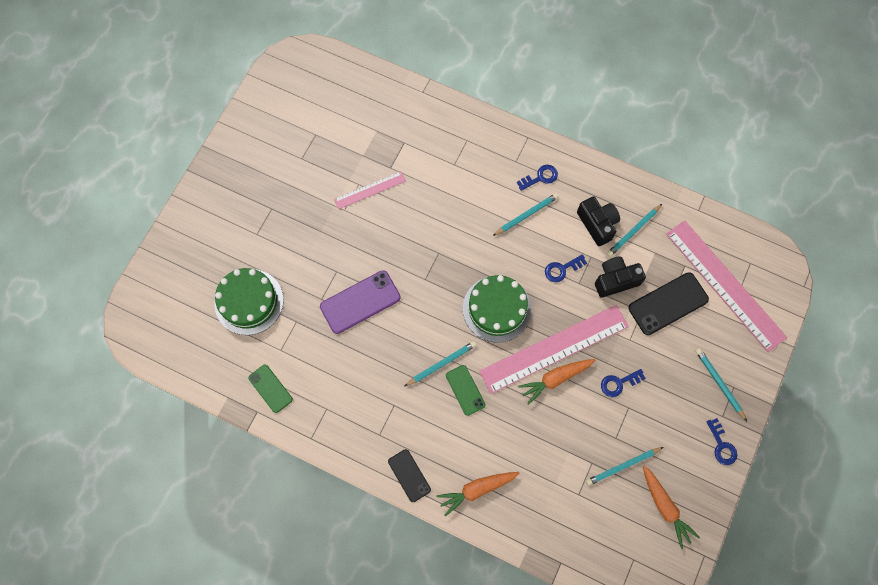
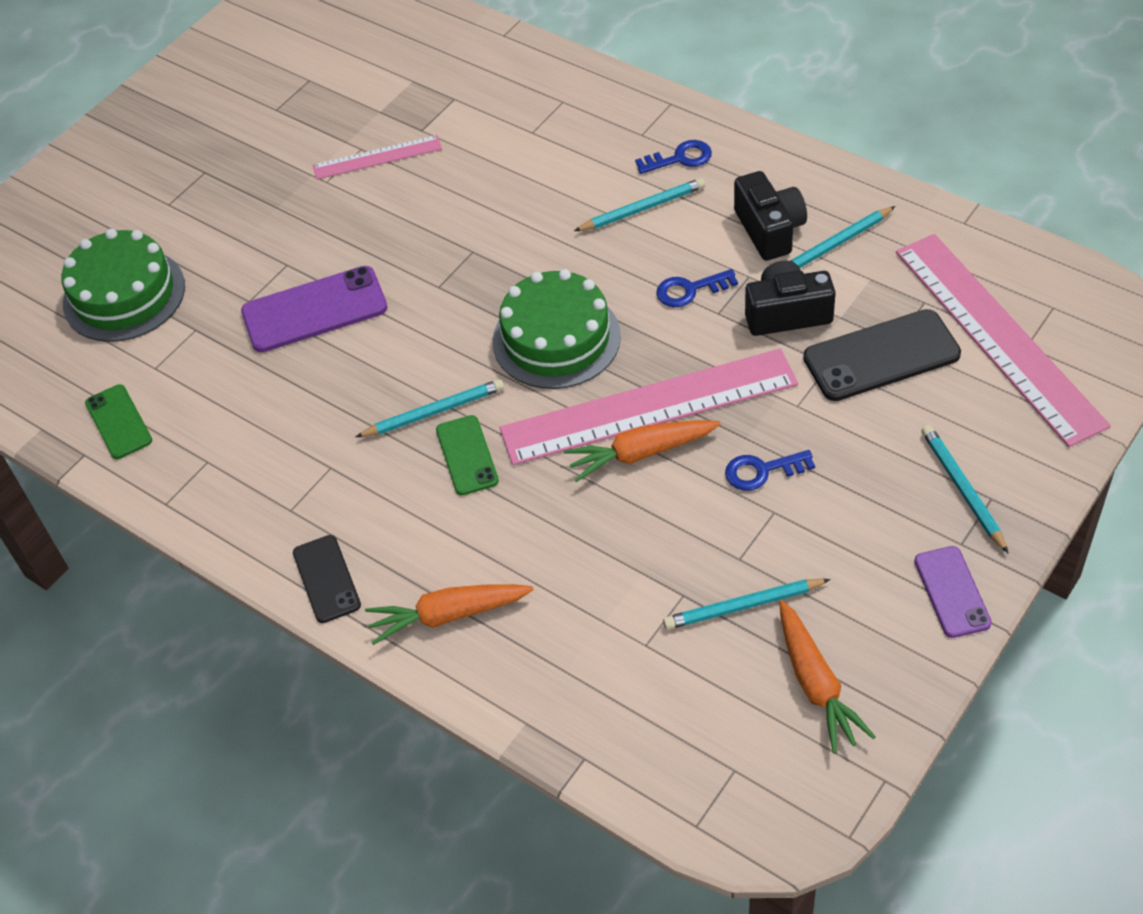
camera: 15 degrees right, 20 degrees down
(722, 445) = (951, 592): blue key -> purple phone

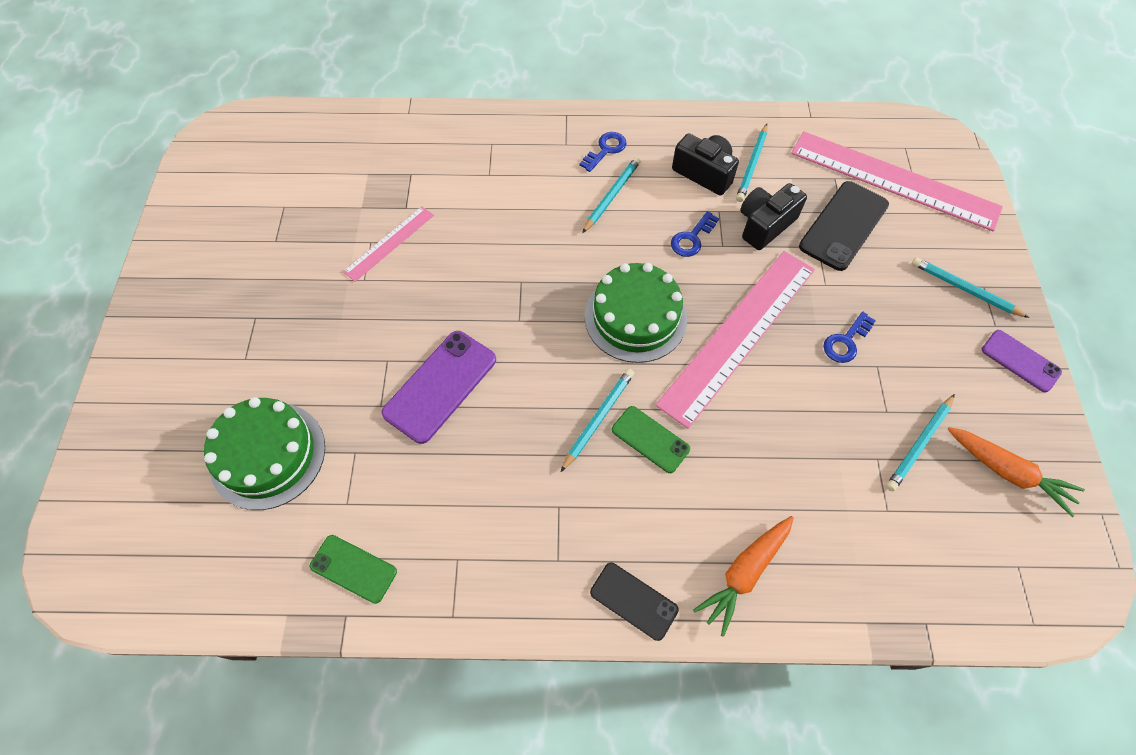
camera: 40 degrees left, 10 degrees up
(641, 453) = (763, 371): orange carrot -> none

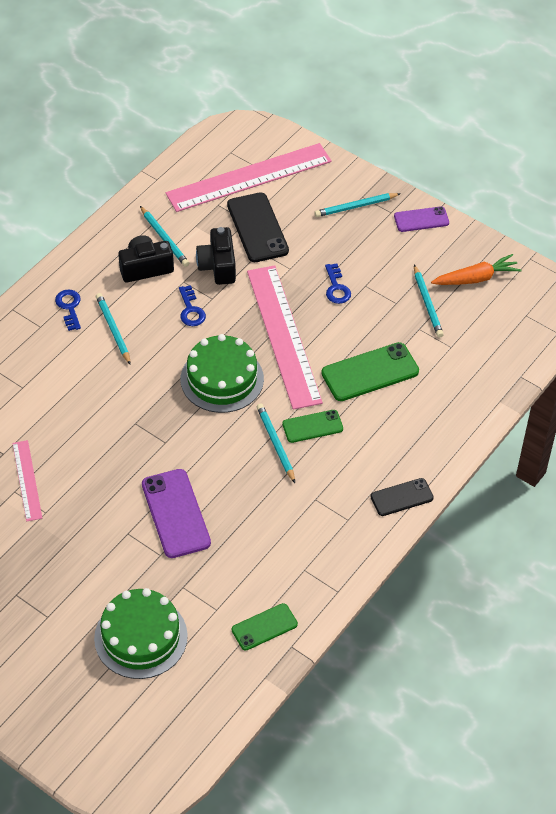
camera: 55 degrees left, 10 degrees down
(745, 573) = (429, 435): orange carrot -> none
(771, 448) = (370, 372): none -> green phone

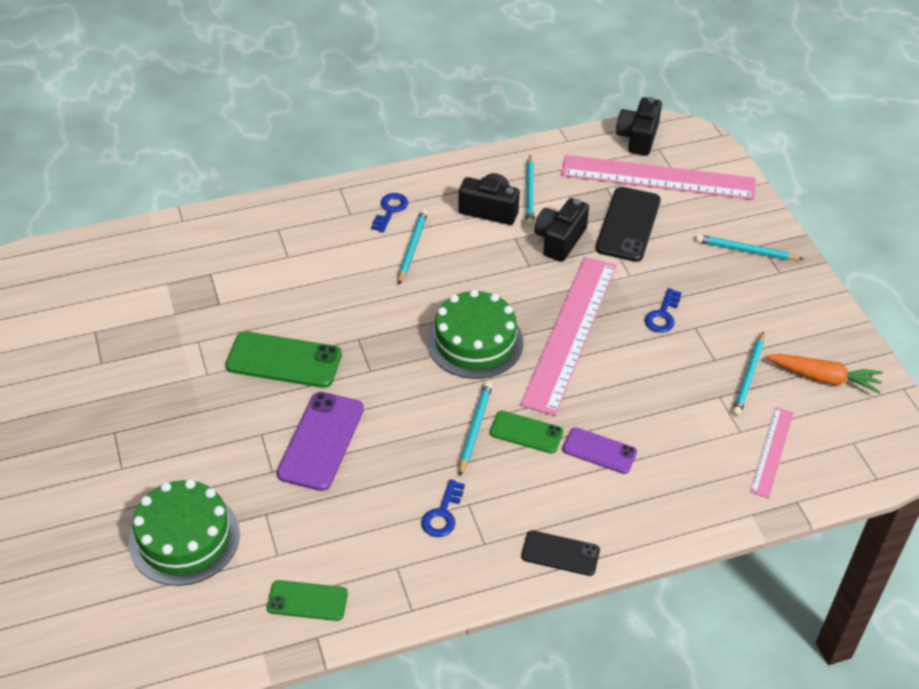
camera: 35 degrees right, 5 degrees down
(27, 480) = (217, 337): pink ruler -> pink ruler (772, 451)
(191, 310) = (499, 266): blue key -> blue key (442, 514)
(208, 150) = (638, 137): none -> black camera
(370, 372) = (630, 412): green phone -> green phone (284, 360)
(421, 219) = (807, 294): purple phone -> purple phone (599, 451)

